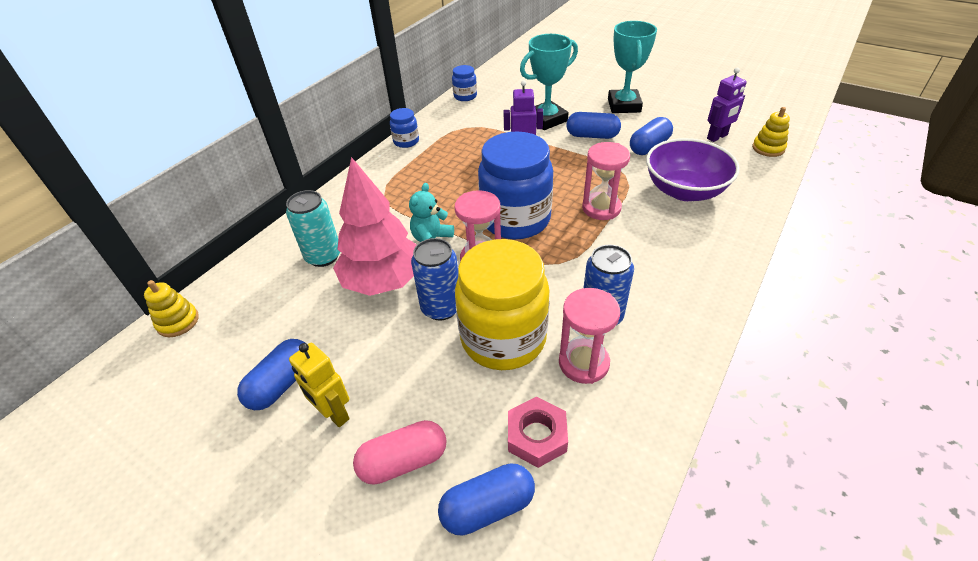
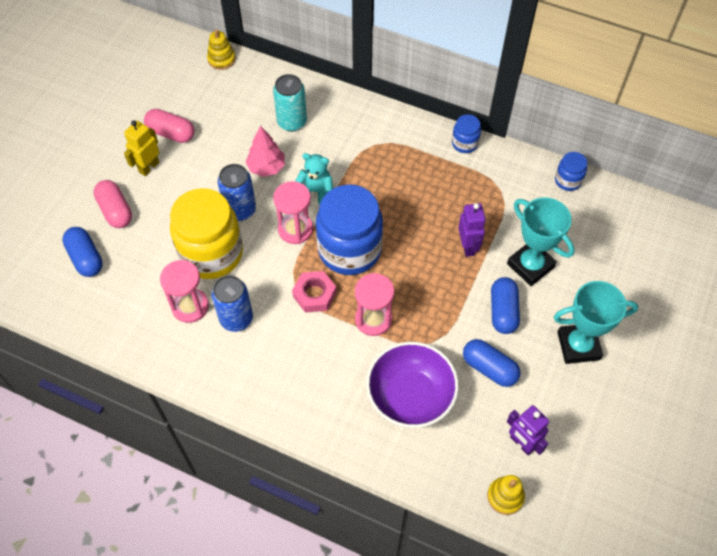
camera: 80 degrees right, 15 degrees up
(281, 384) = (171, 133): blue capsule -> pink capsule
(383, 281) = (266, 167): pink tree -> pink tree, size x0.58
(537, 436) = (131, 280): pink nut -> pink nut (314, 294)

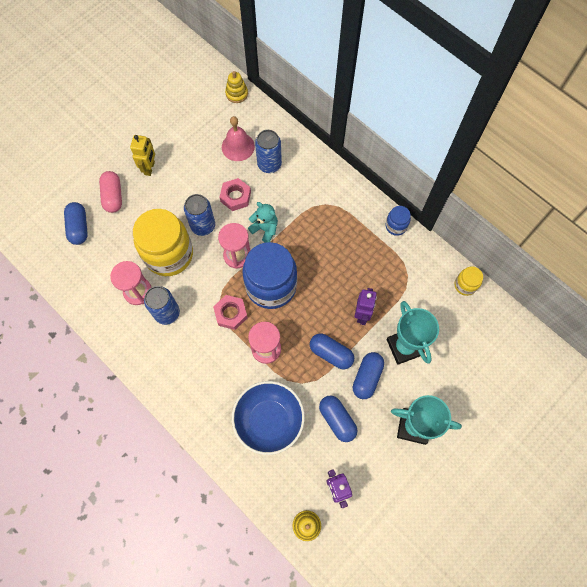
camera: 20 degrees right, 10 degrees up
(149, 167) = (150, 168): yellow robot -> yellow robot turned 135 degrees clockwise
(171, 133) = (176, 145): pink capsule -> none
(246, 114) = (238, 146): none -> pink bell
(266, 167) = (235, 197): pink tree -> pink nut
(292, 122) = (269, 164): turquoise can -> blue can
(410, 396) = (269, 420): purple bowl -> blue bowl
(451, 299) = (331, 353): none -> blue capsule
(568, 180) = (465, 285): blue jar -> yellow jar

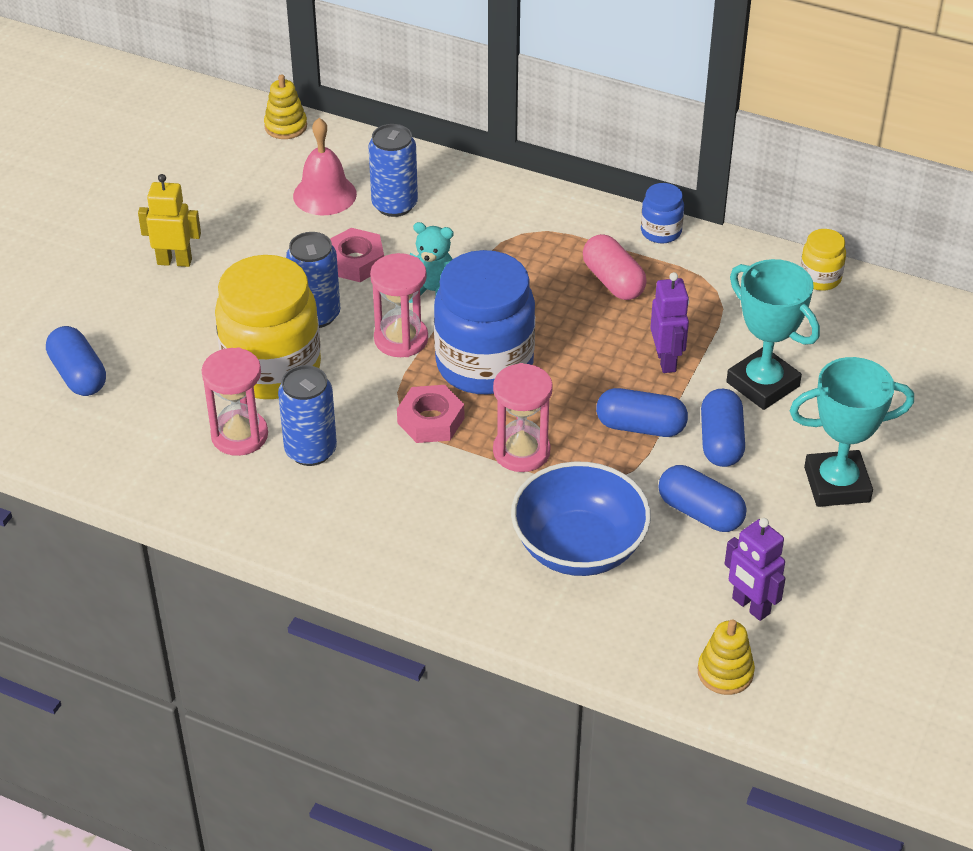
camera: 20 degrees left, 25 degrees down
(113, 196) = (124, 316): pink capsule -> pink capsule (613, 281)
(150, 168) = (174, 261): yellow robot -> yellow robot turned 75 degrees counterclockwise

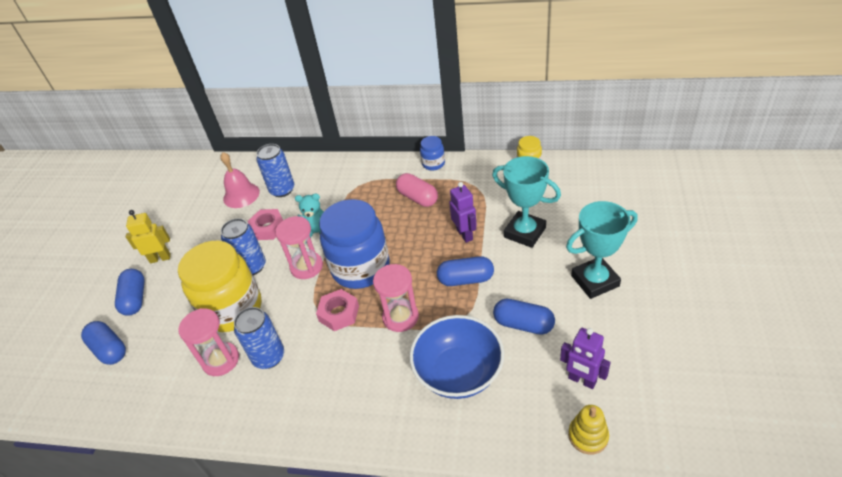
camera: 10 degrees left, 0 degrees up
(286, 126) = (211, 164): yellow stacking toy -> none
(721, 441) = (516, 274): blue capsule -> blue capsule (135, 299)

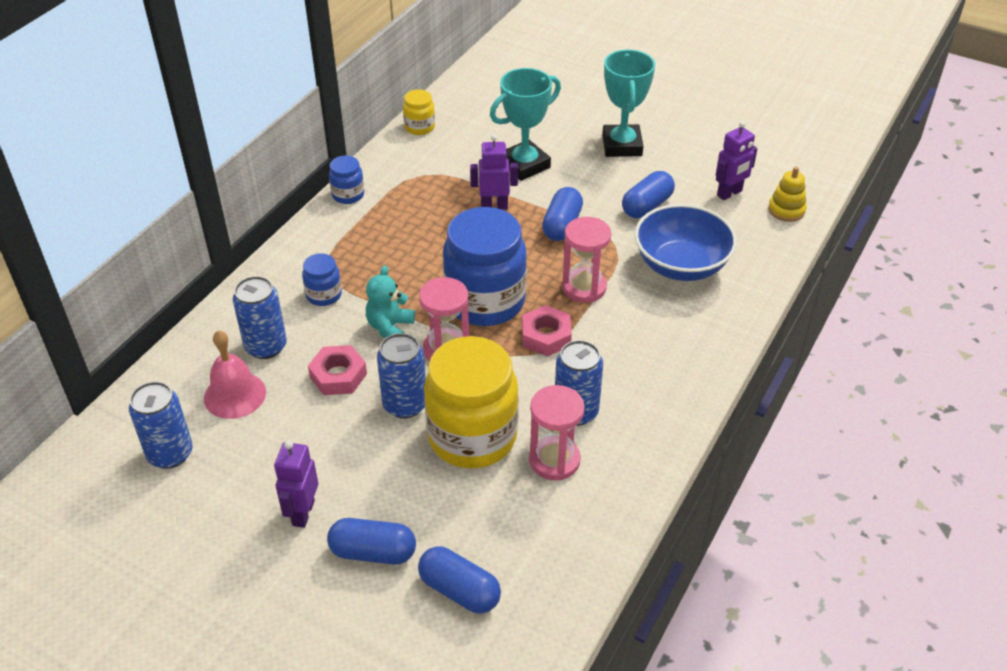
camera: 75 degrees left, 0 degrees up
(109, 349) = (459, 590): blue capsule -> blue capsule turned 60 degrees clockwise
(160, 258) = (303, 513): yellow robot -> purple robot
(194, 192) = (170, 454): none -> blue can
(334, 193) = (324, 295): none -> blue jar
(417, 198) = (400, 224): pink capsule -> none

